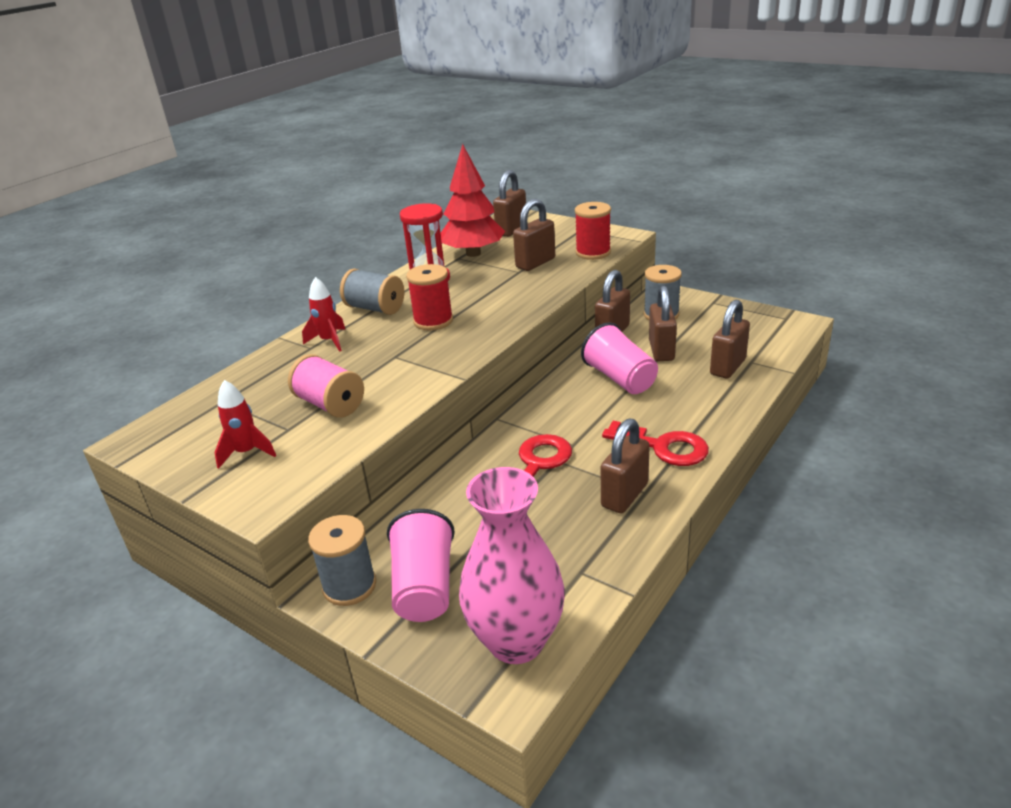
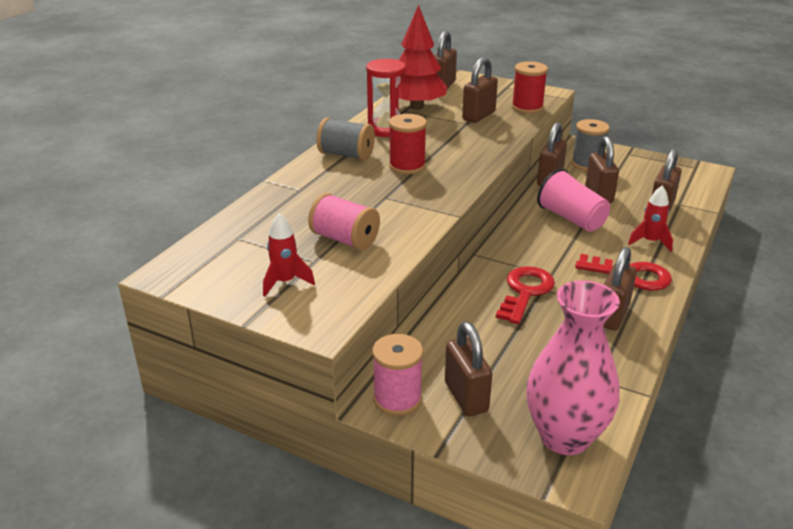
camera: 10 degrees left, 0 degrees up
(329, 341) = (316, 184): red rocket -> red rocket (650, 242)
(349, 586) = (397, 399): grey spool -> pink spool
(424, 587) = (466, 397): pink cup -> brown padlock

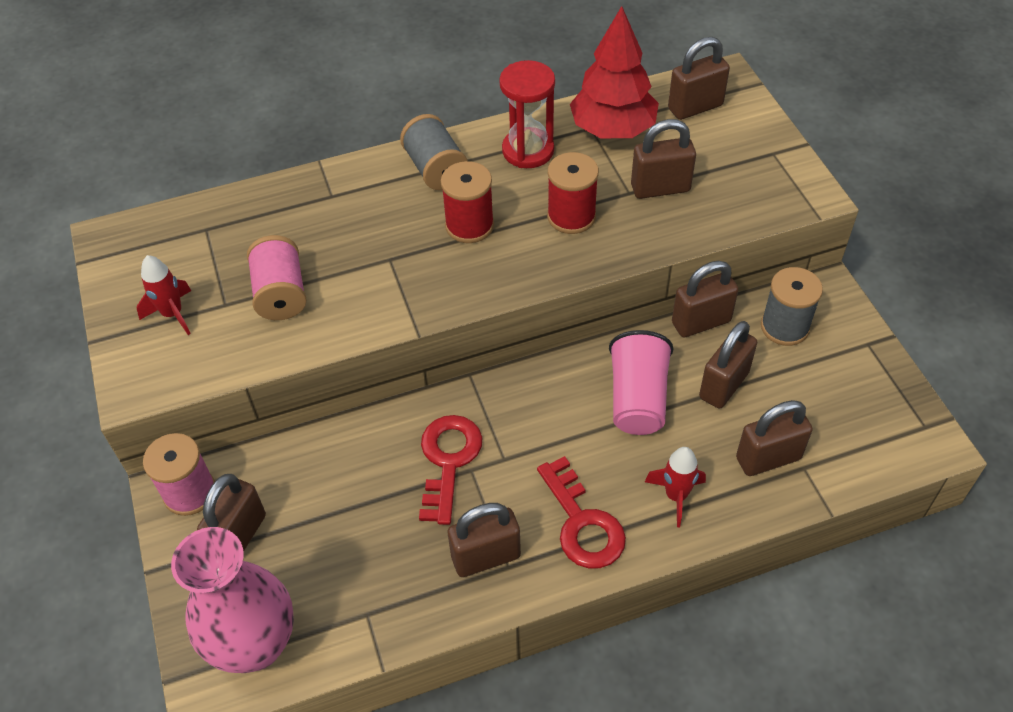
camera: 45 degrees right, 20 degrees up
(525, 292) = (448, 461): red key -> red key turned 60 degrees counterclockwise
(527, 107) = (741, 207): red spool -> red spool (571, 216)

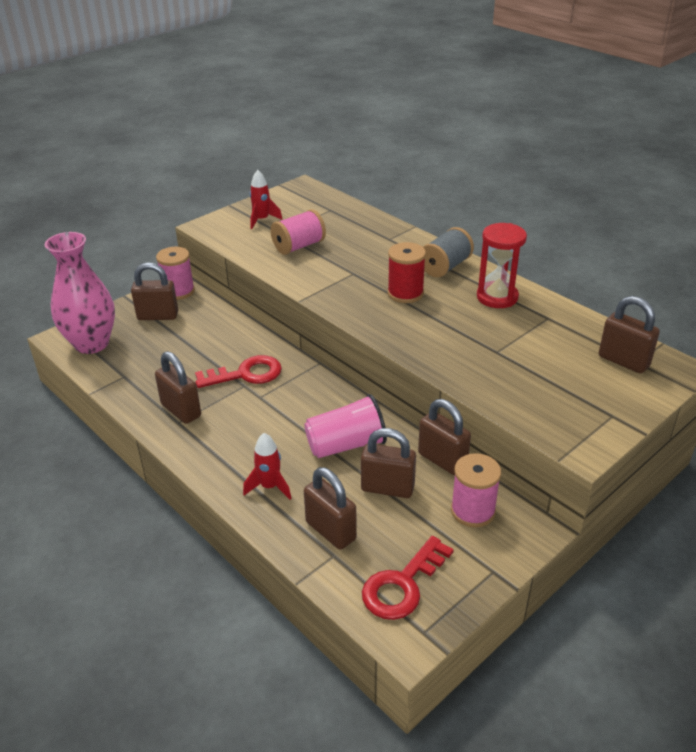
camera: 65 degrees right, 15 degrees down
(571, 216) = (449, 332): red spool -> none
(582, 523) = (225, 446): red key -> red key (402, 585)
(613, 129) = (556, 327): red tree -> none
(660, 188) = (514, 365): brown padlock -> none
(784, 327) = (473, 511): grey spool -> pink spool

